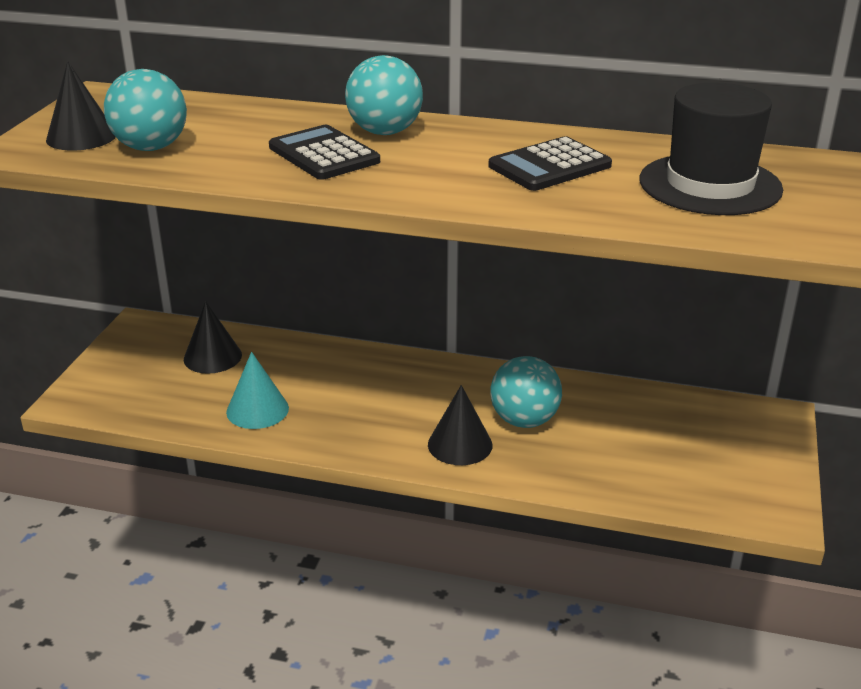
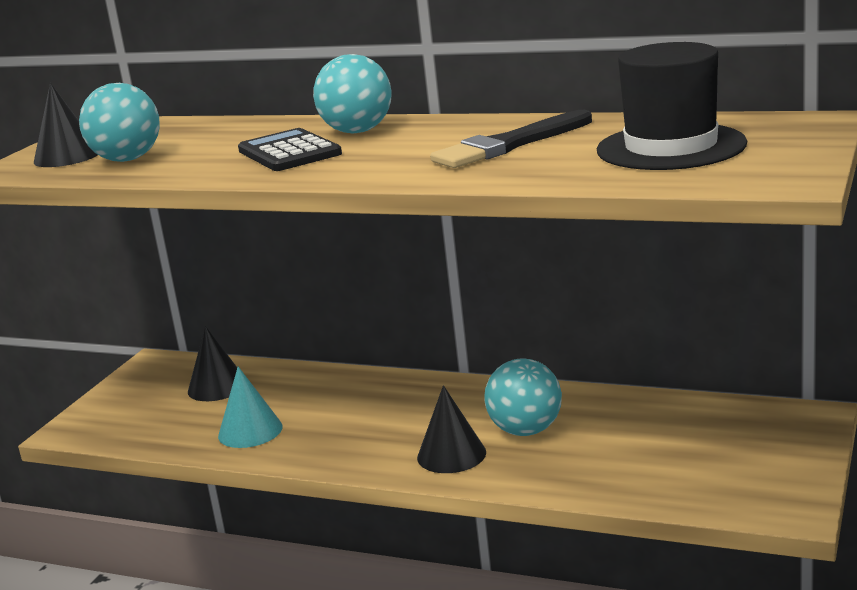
camera: 10 degrees right, 10 degrees down
(549, 166) = (510, 145): black calculator -> black brush

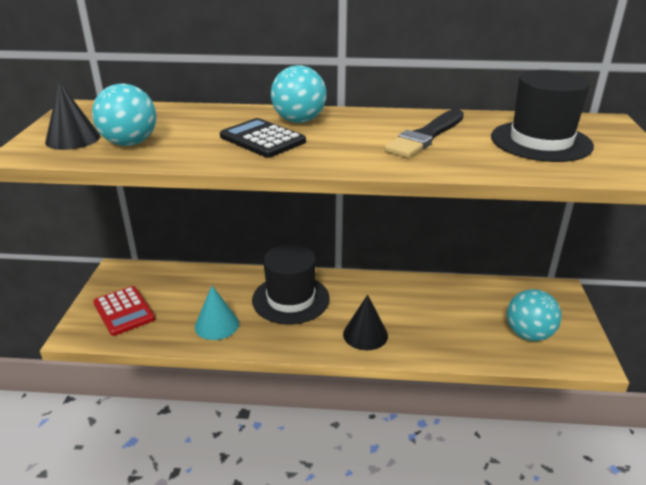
camera: 20 degrees left, 10 degrees up
(138, 409) = (124, 311): none -> red calculator
(217, 387) = (175, 288): black cone -> none
(369, 407) = (290, 299): none -> black hat
(526, 430) = (402, 312): turquoise ball -> turquoise ball (528, 334)

